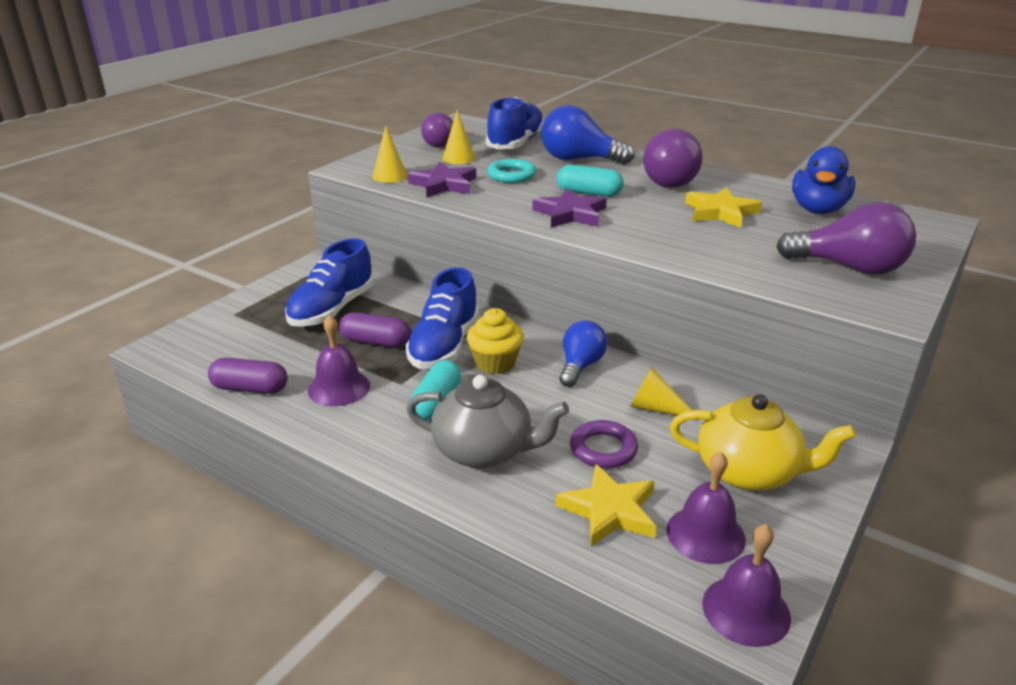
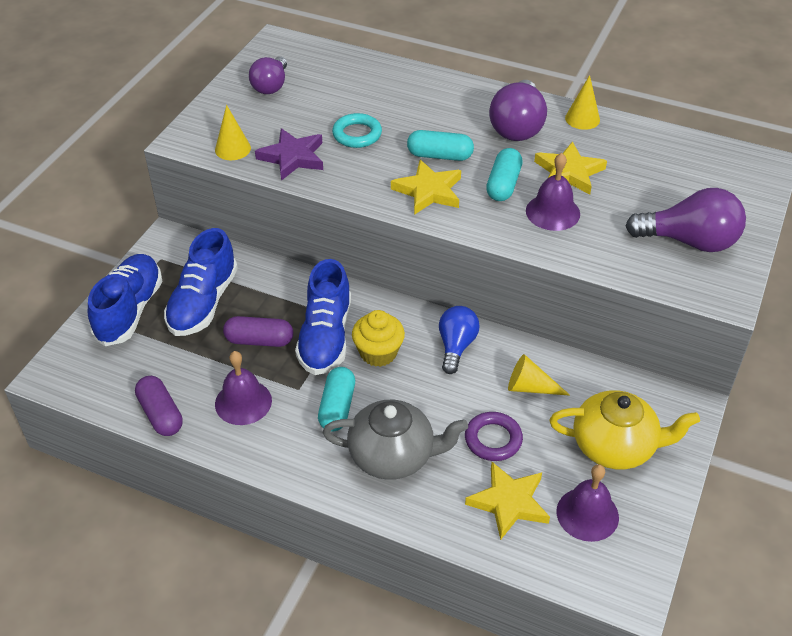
camera: 10 degrees left, 15 degrees up
(250, 388) = (161, 414): purple capsule -> purple capsule turned 60 degrees clockwise
(458, 158) = (295, 110): yellow cone -> yellow cone (582, 119)
(516, 143) = (348, 77): blue shoe -> blue shoe (130, 310)
(570, 214) = (428, 191): purple star -> yellow star
(579, 160) = (419, 100): blue light bulb -> none
(649, 215) = (503, 185): none -> turquoise capsule
(746, 610) = (624, 578): purple bell -> purple bell (552, 212)
(818, 209) = (658, 158): blue duck -> none

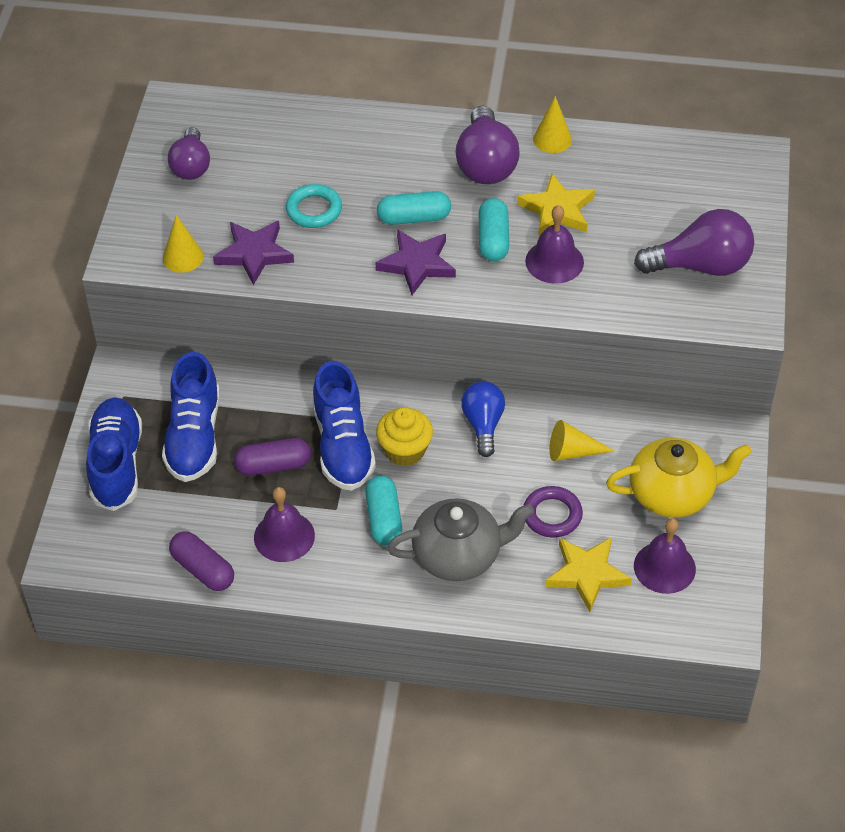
camera: 15 degrees left, 5 degrees up
(428, 191) = (417, 264): yellow star -> purple star

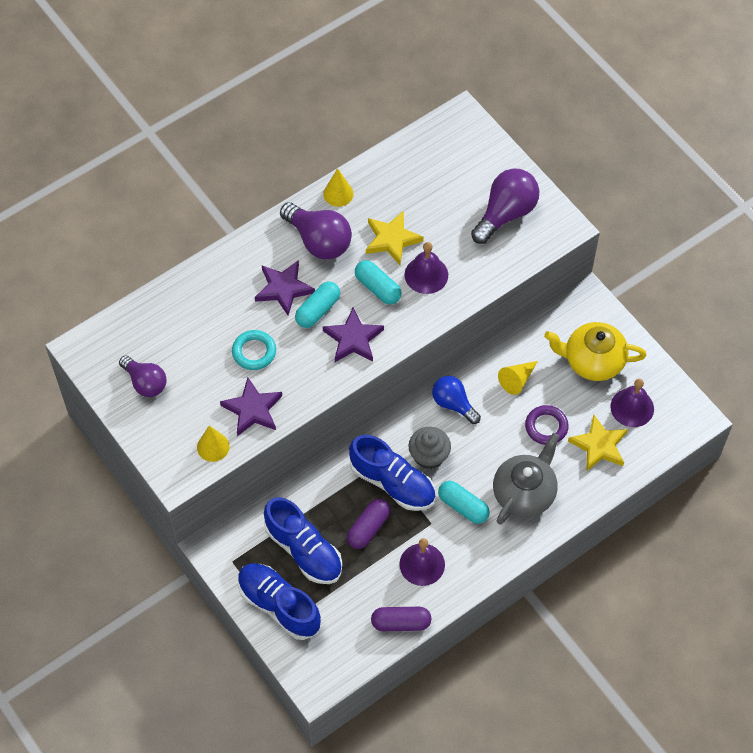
camera: 45 degrees left, 10 degrees up
(404, 179) = (283, 289): none -> purple star
(405, 450) = (429, 456): yellow cupcake -> grey cupcake
(673, 494) = (592, 361): yellow teapot -> yellow teapot turned 120 degrees counterclockwise

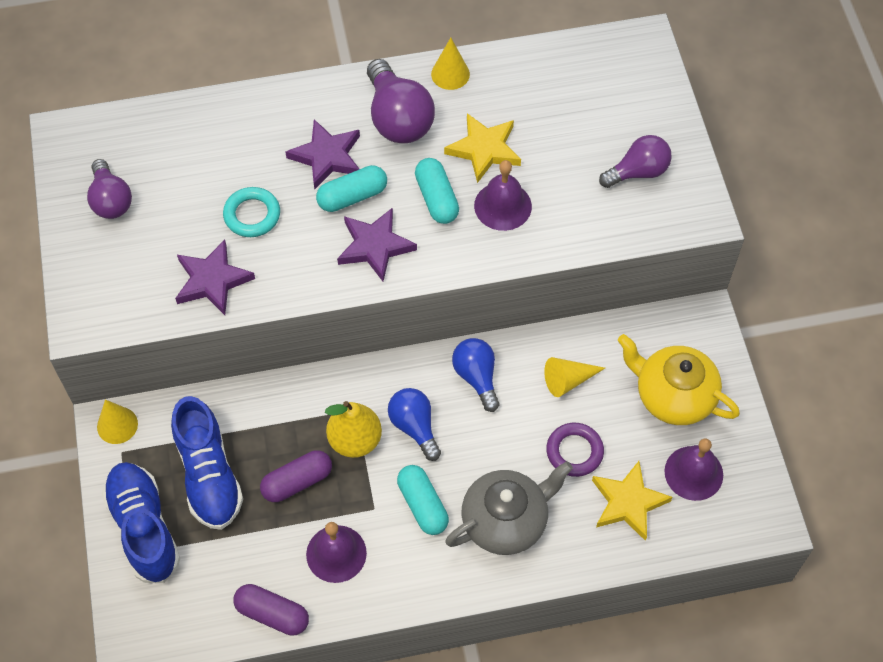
camera: 25 degrees right, 0 degrees up
(213, 447) = (142, 305): yellow cone -> yellow cone (117, 425)
(392, 483) = (355, 440): blue shoe -> yellow pear
(429, 456) = (414, 426): grey cupcake -> blue light bulb
(506, 213) = (638, 172): purple light bulb -> purple light bulb, size x0.66

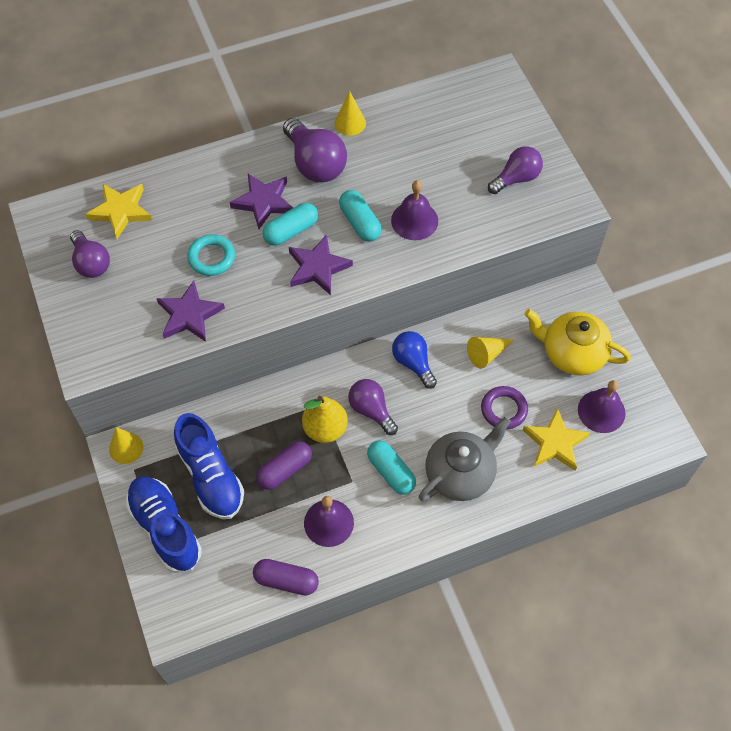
camera: 10 degrees left, 0 degrees up
(414, 426) = (371, 410): blue light bulb -> purple light bulb
(484, 149) = (390, 178): yellow star -> yellow star (121, 211)

